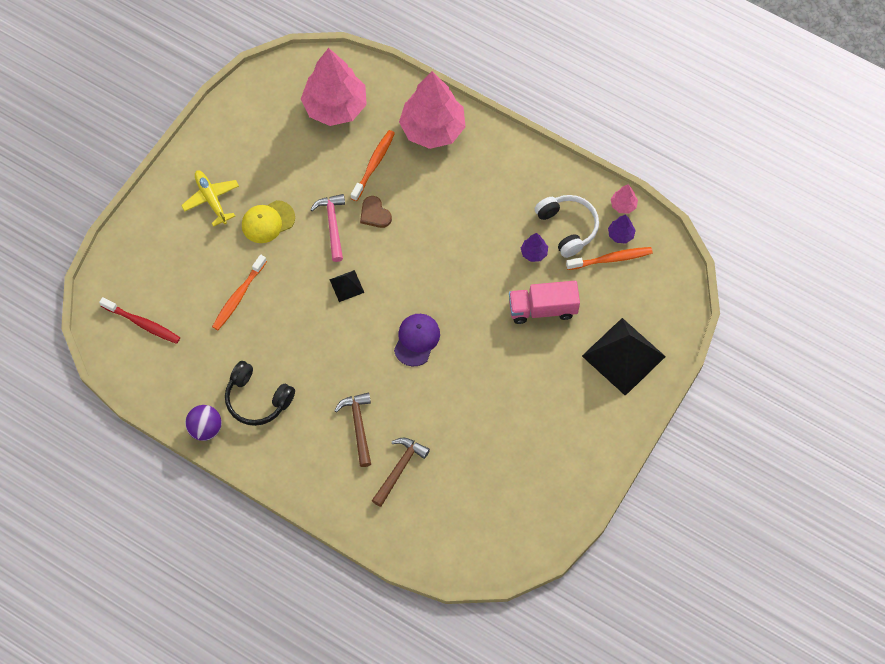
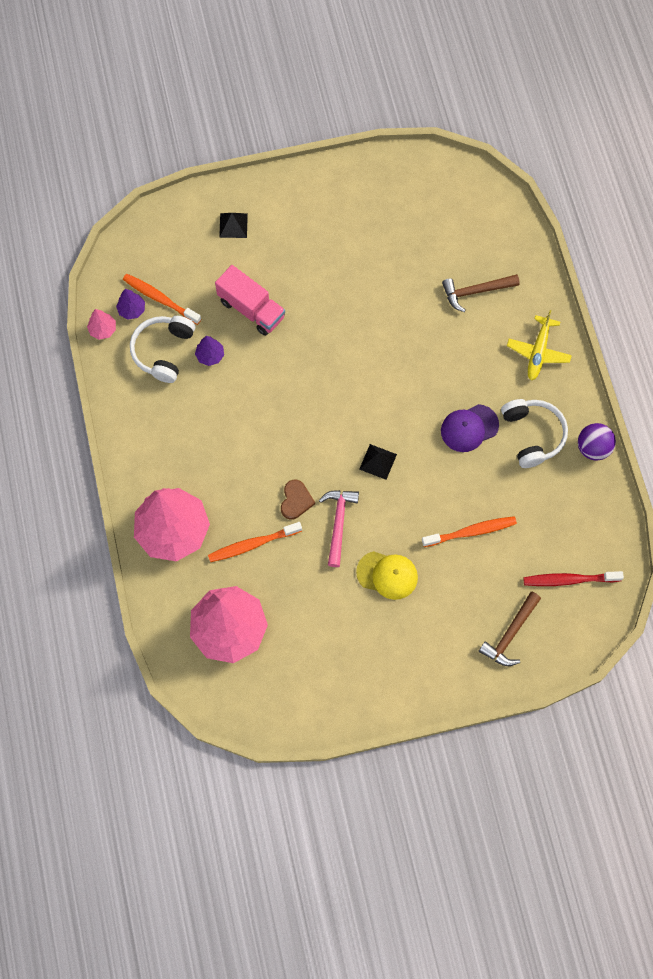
camera: 135 degrees left, 5 degrees up
(142, 323) = (569, 580): red toothbrush -> red toothbrush turned 75 degrees counterclockwise
(211, 199) = (414, 640): yellow plane -> yellow plane (538, 351)
(257, 399) = (532, 435): black headphones -> white headphones
(332, 225) = (338, 523): pink hammer -> pink hammer turned 150 degrees clockwise
(358, 426) = (475, 347): brown hammer -> brown hammer (510, 634)
(416, 340) = (368, 371): purple cap -> purple cap (469, 428)
(623, 356) = (233, 225): black pyramid -> black pyramid, size x0.46

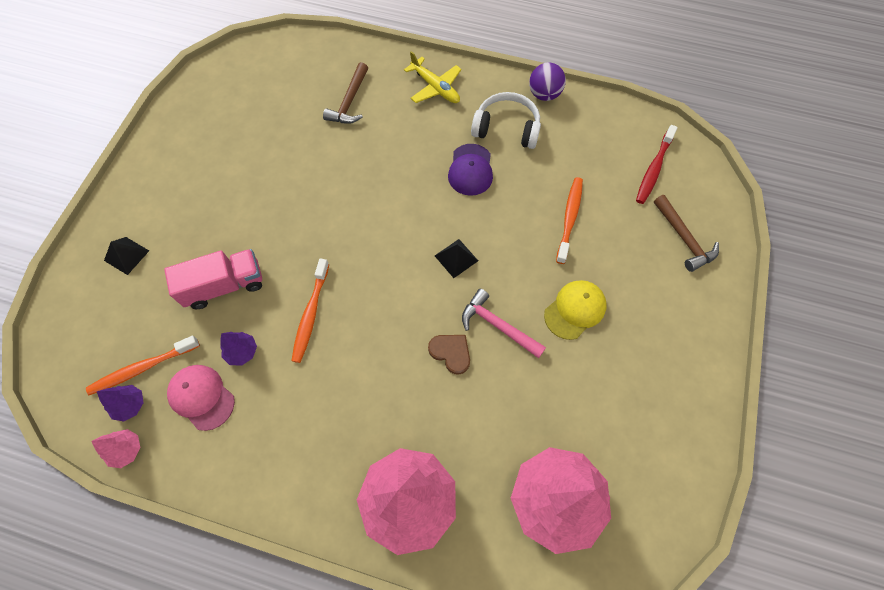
camera: 60 degrees left, 5 degrees down
(163, 351) = (201, 397): white headphones -> pink cap
(252, 544) = (473, 422): orange toothbrush -> orange toothbrush (311, 314)

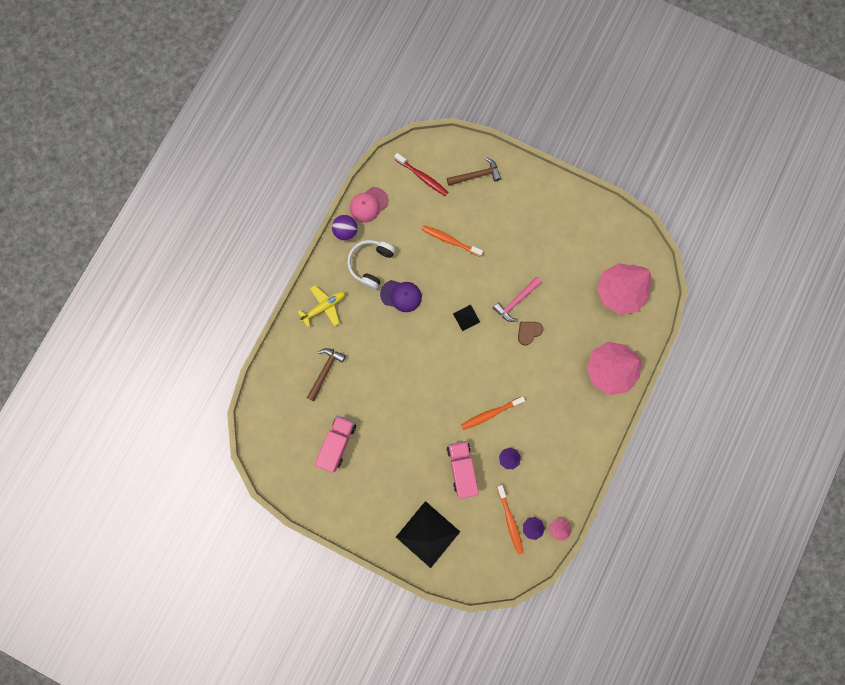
camera: 80 degrees left, 15 degrees up
(126, 255) = (428, 534): black pyramid -> black pyramid, size x2.16
(201, 397) = (533, 483): pink cap -> pink cap (368, 205)
(254, 129) = (337, 443): none -> pink truck
(311, 314) = (490, 414): orange toothbrush -> orange toothbrush turned 135 degrees clockwise
(349, 102) = (325, 371): brown hammer -> brown hammer turned 90 degrees counterclockwise
(575, 310) = (513, 254): yellow cap -> none

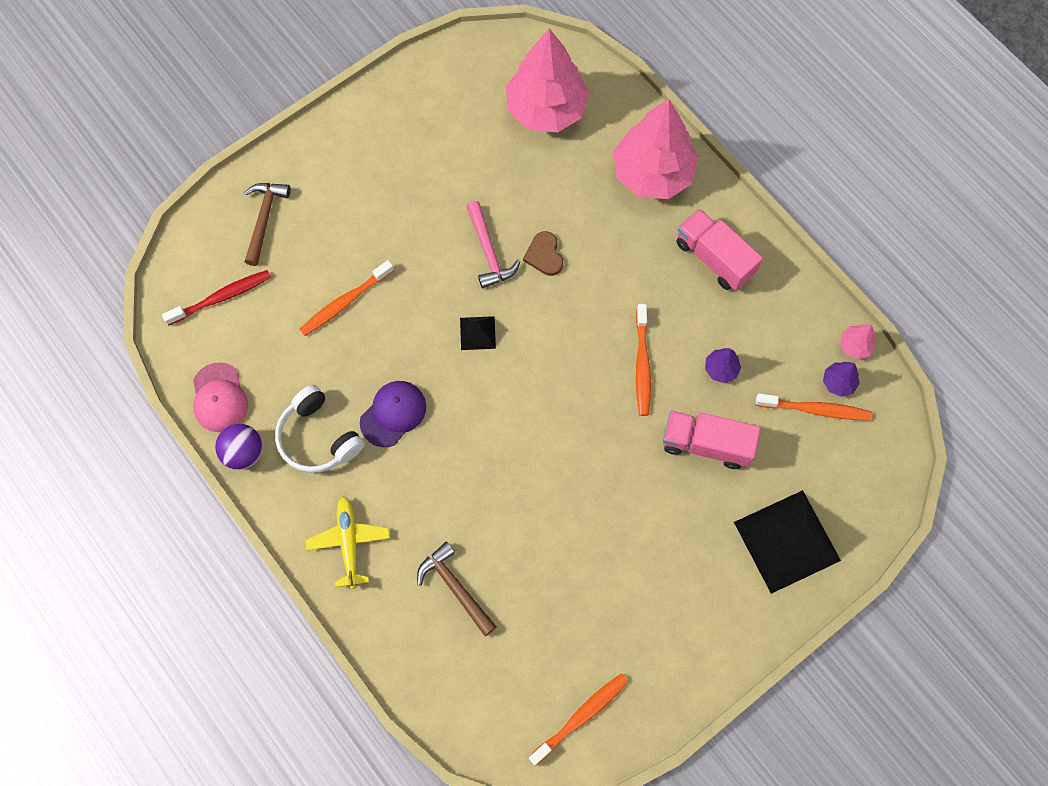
camera: 65 degrees left, 10 degrees down
(288, 464) = (581, 717): none -> orange toothbrush
(337, 443) = (582, 619): pink truck -> pink truck (714, 258)

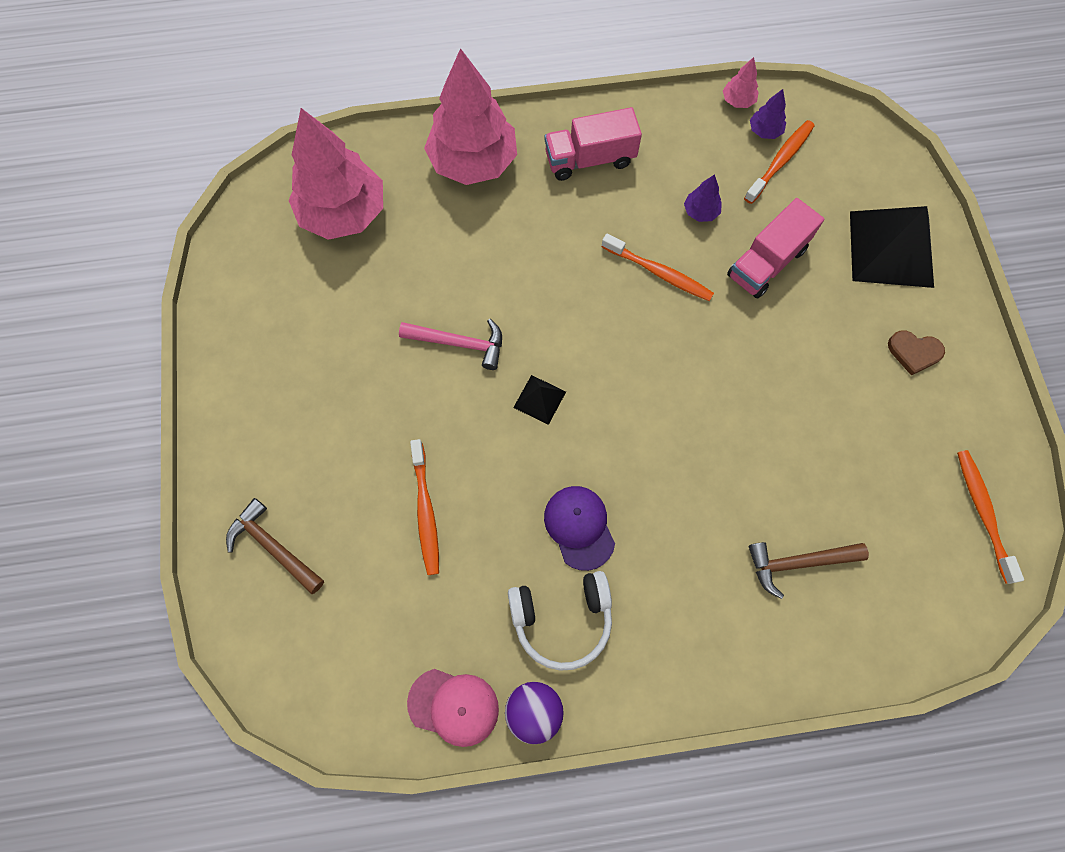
camera: 60 degrees left, 0 degrees up
(221, 297) = (335, 642): red toothbrush -> none
(349, 542) = (697, 647): yellow plane -> none
(544, 255) = (496, 296): brown heart -> brown heart (914, 352)

